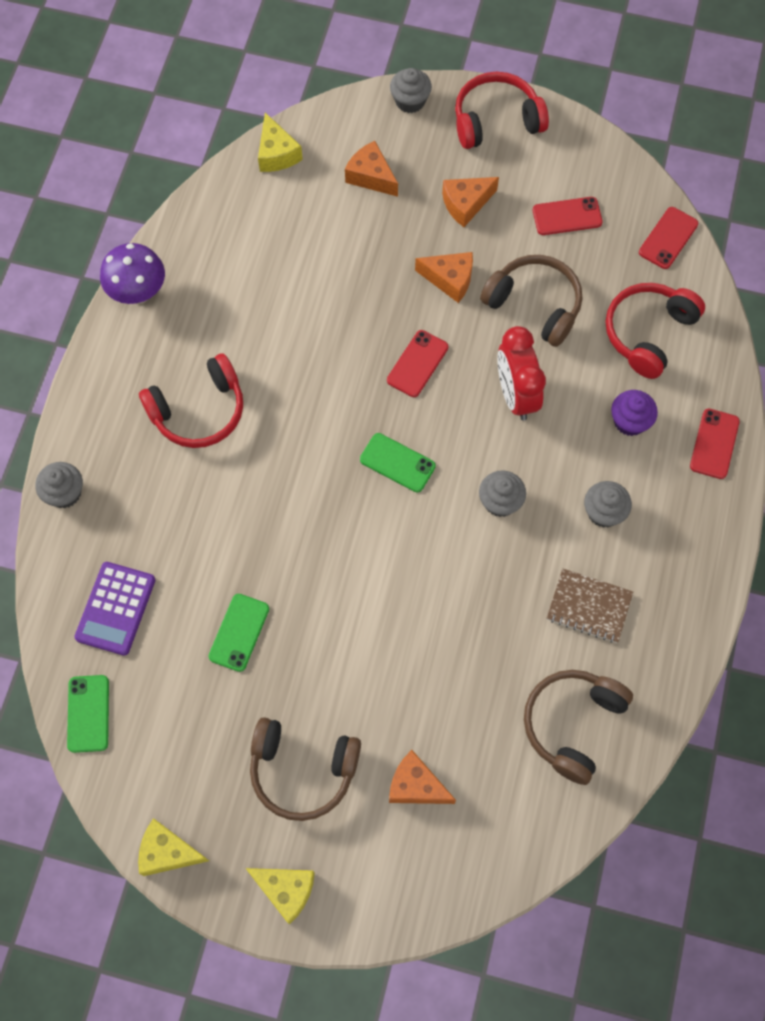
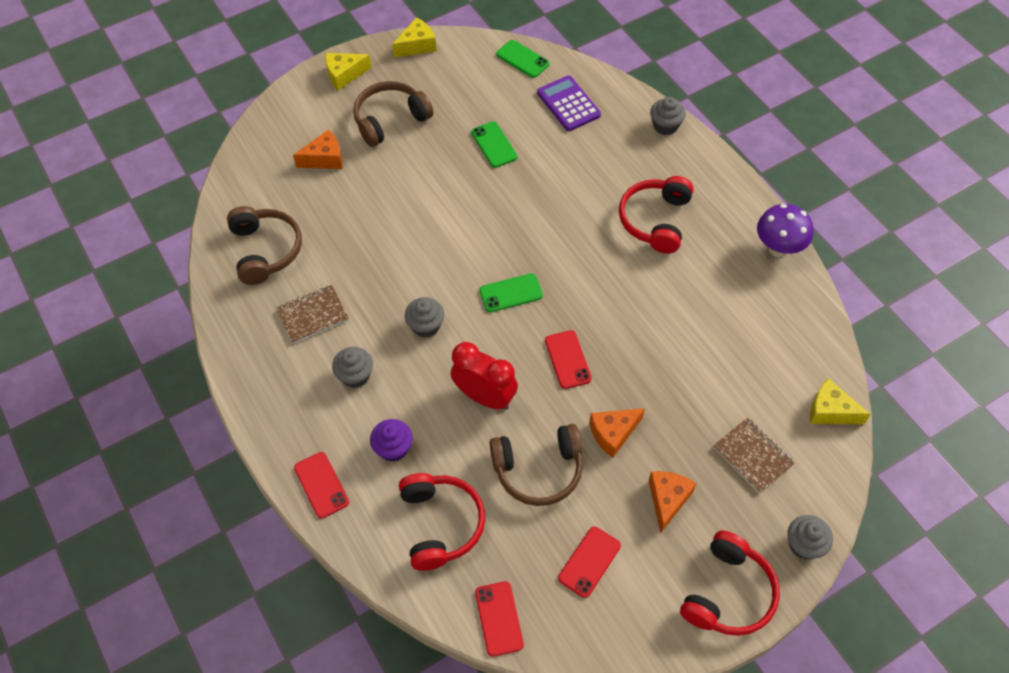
camera: 135 degrees right, 10 degrees down
(371, 176) = (752, 456): orange cheese -> brown notebook

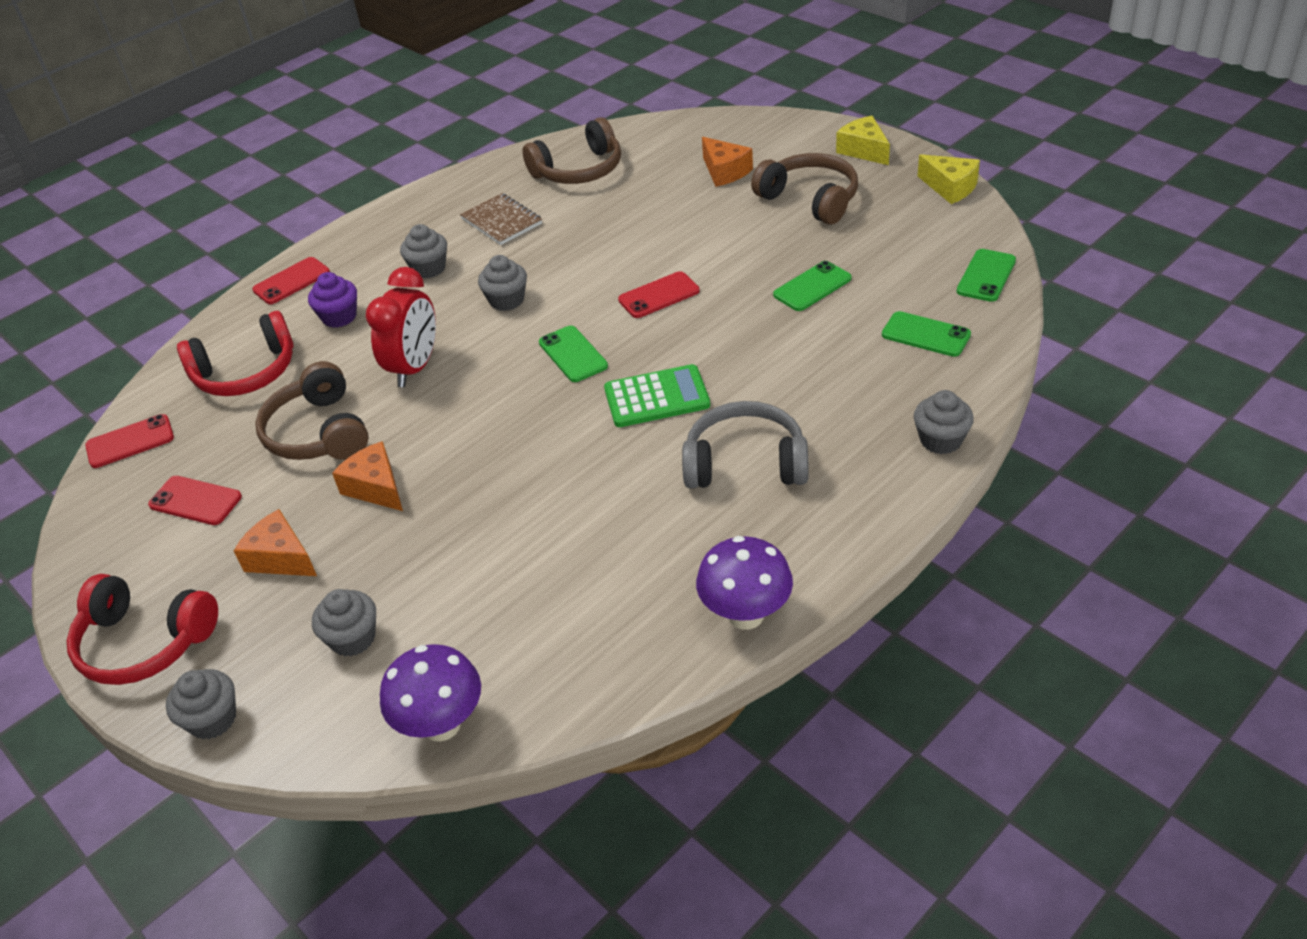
camera: 80 degrees right, 15 degrees down
(567, 359) = (482, 424): red phone -> red phone (659, 295)
(568, 104) = (926, 335): purple calculator -> green phone
(576, 253) = (656, 397): none -> green calculator
(655, 220) = (745, 463): red headphones -> grey headphones
(667, 500) = (281, 558): orange cheese -> orange cheese turned 150 degrees counterclockwise
(752, 456) = (353, 638): brown notebook -> grey cupcake
(830, 411) = (442, 725): yellow cheese -> purple mushroom

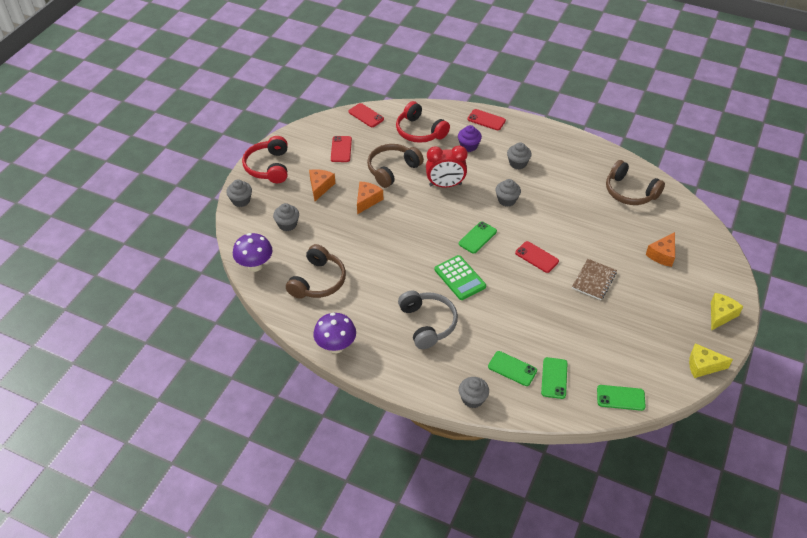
camera: 65 degrees right, 5 degrees up
(501, 221) = (568, 176): brown notebook -> brown notebook (594, 280)
(810, 199) = (654, 300): brown headphones -> brown headphones (318, 281)
(812, 287) = (573, 319): green phone -> green phone (512, 369)
(950, 187) = (703, 366): yellow cheese -> yellow cheese turned 75 degrees clockwise

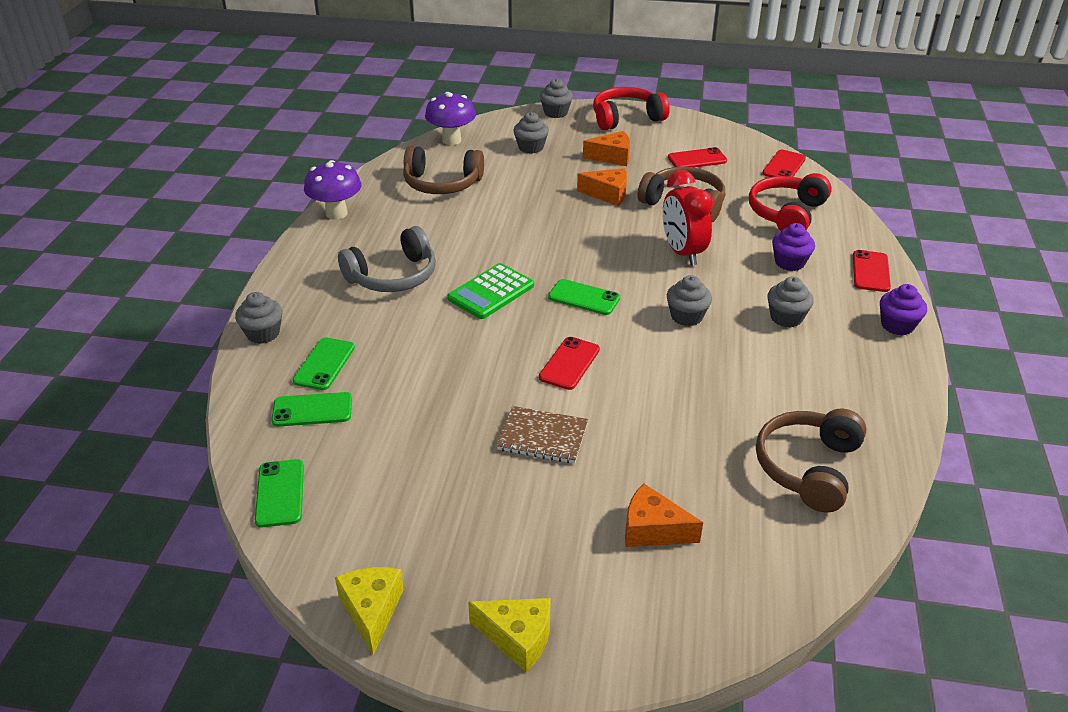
camera: 75 degrees right, 10 degrees down
(534, 127) = (897, 325): none -> purple cupcake

